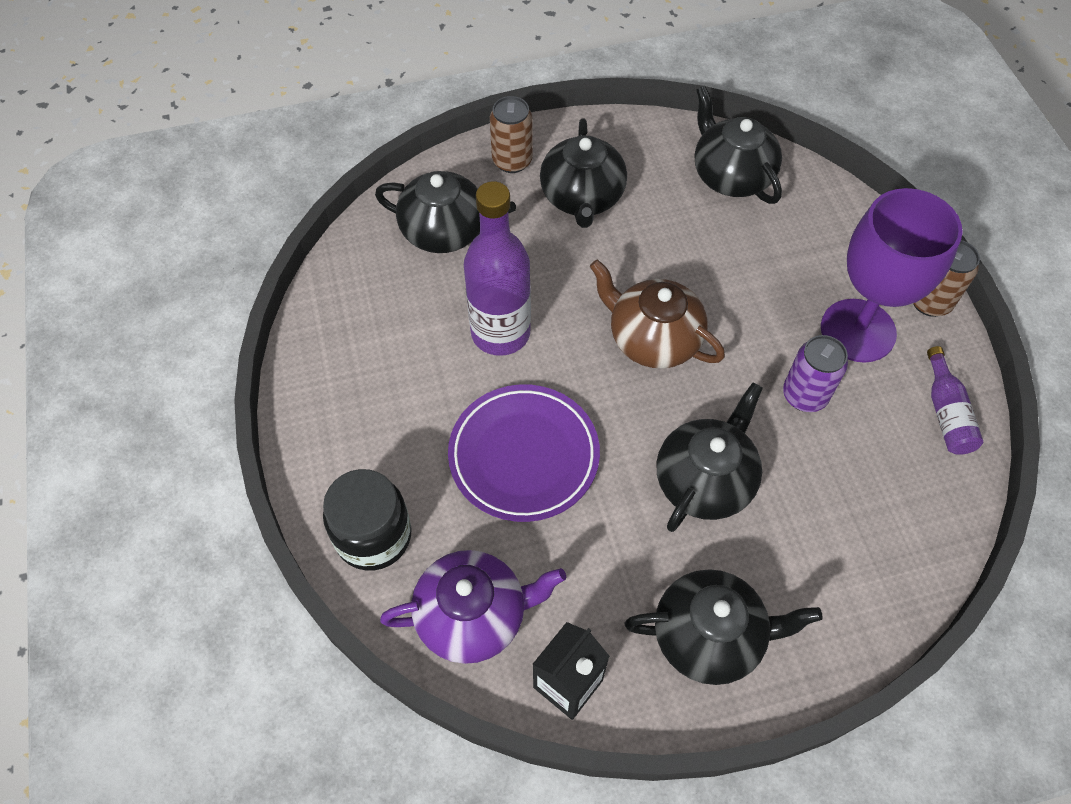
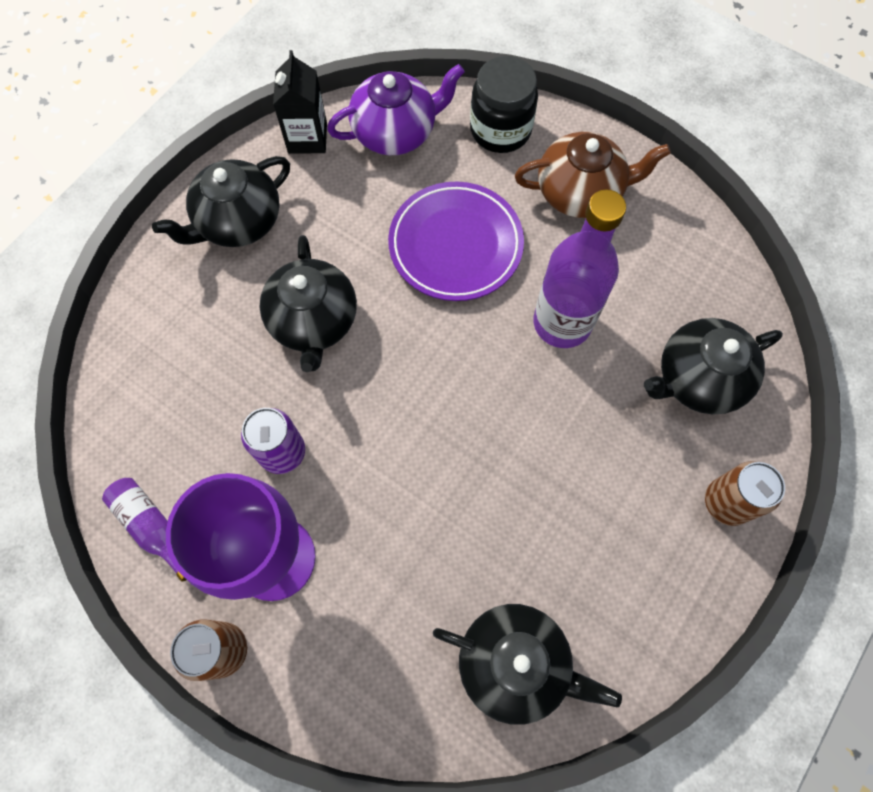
camera: 140 degrees right, 10 degrees up
(473, 616) = (396, 132): purple teapot -> purple teapot turned 150 degrees counterclockwise
(582, 198) = (625, 511): black teapot -> none
(653, 339) = (442, 410): brown teapot -> brown teapot (580, 192)

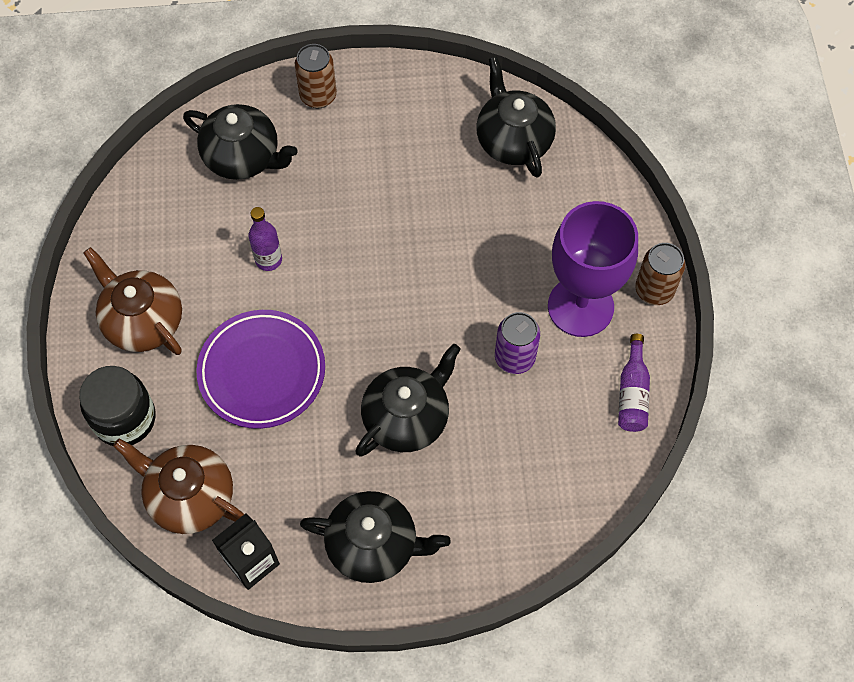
camera: 130 degrees left, 5 degrees down
(396, 132) = (190, 496): purple teapot -> brown teapot
(562, 323) = (268, 260): purple bottle -> purple bottle, size x0.52

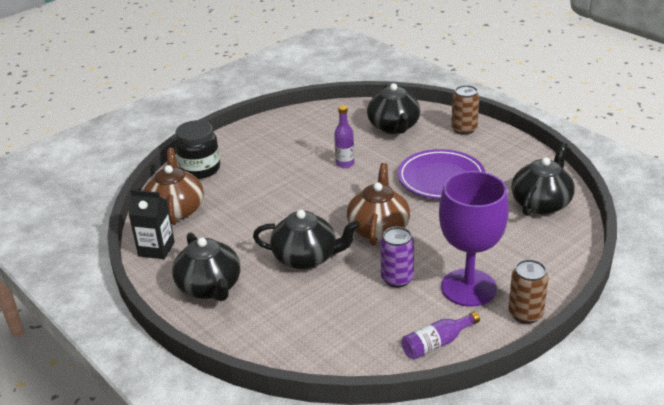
camera: 55 degrees right, 30 degrees down
(143, 321) = (261, 147): brown teapot -> brown teapot (378, 228)
(262, 372) = (275, 195): purple plate -> purple plate (441, 179)

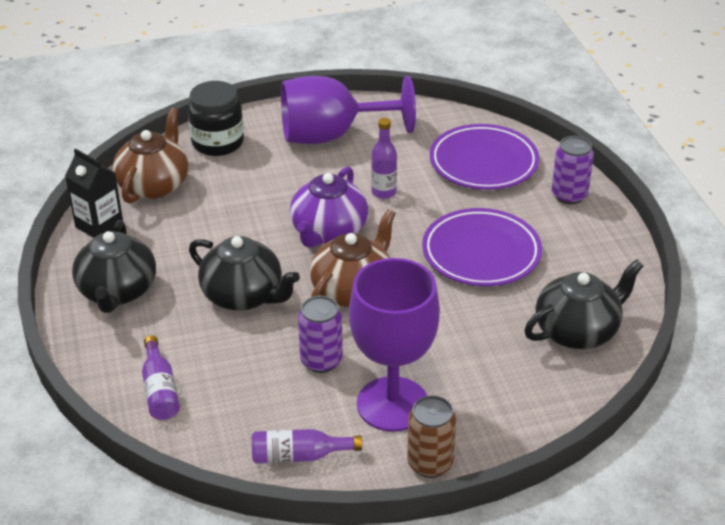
camera: 25 degrees right, 5 degrees up
(278, 141) = (331, 135): none -> purple goblet
(300, 340) = (160, 390): none -> purple bottle
(329, 199) = (328, 232): none -> purple teapot
(394, 127) = (483, 163): black teapot -> purple plate
(464, 129) = (569, 195): brown can -> purple can

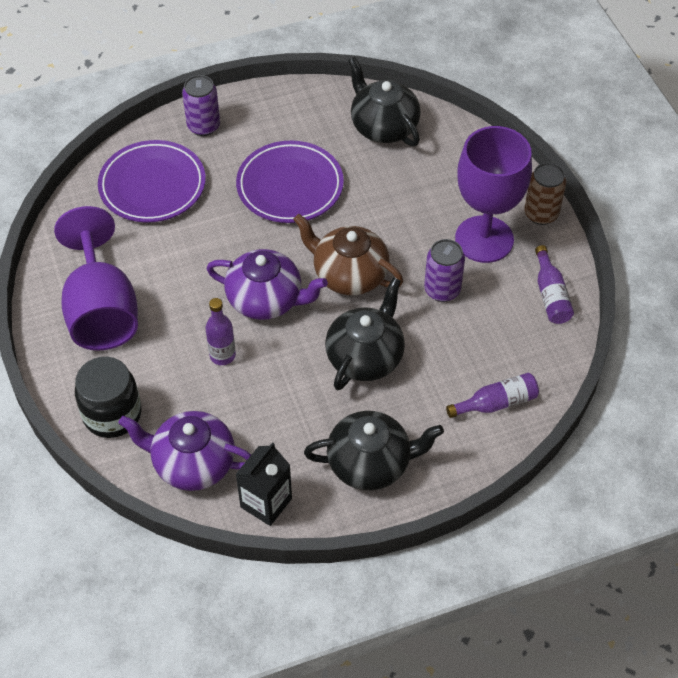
camera: 95 degrees left, 15 degrees up
(154, 185) = (192, 463): brown teapot -> purple teapot
(383, 192) = (202, 260): purple bottle -> purple bottle (222, 355)

